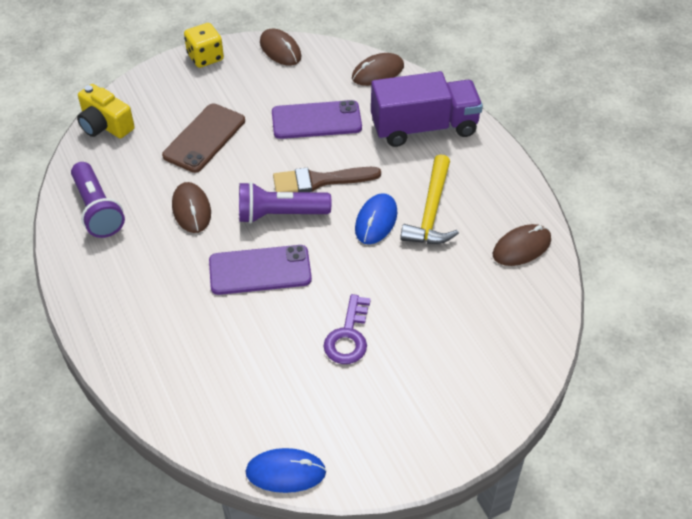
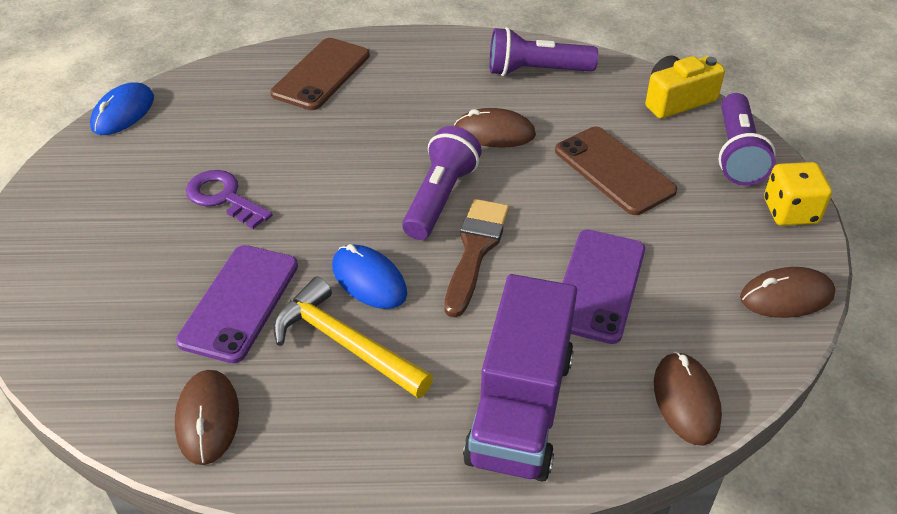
camera: 115 degrees right, 5 degrees down
(157, 87) = (737, 154): none -> purple flashlight
(161, 349) = (321, 74): none -> brown phone
(260, 270) = (366, 159): purple phone -> purple phone (239, 302)

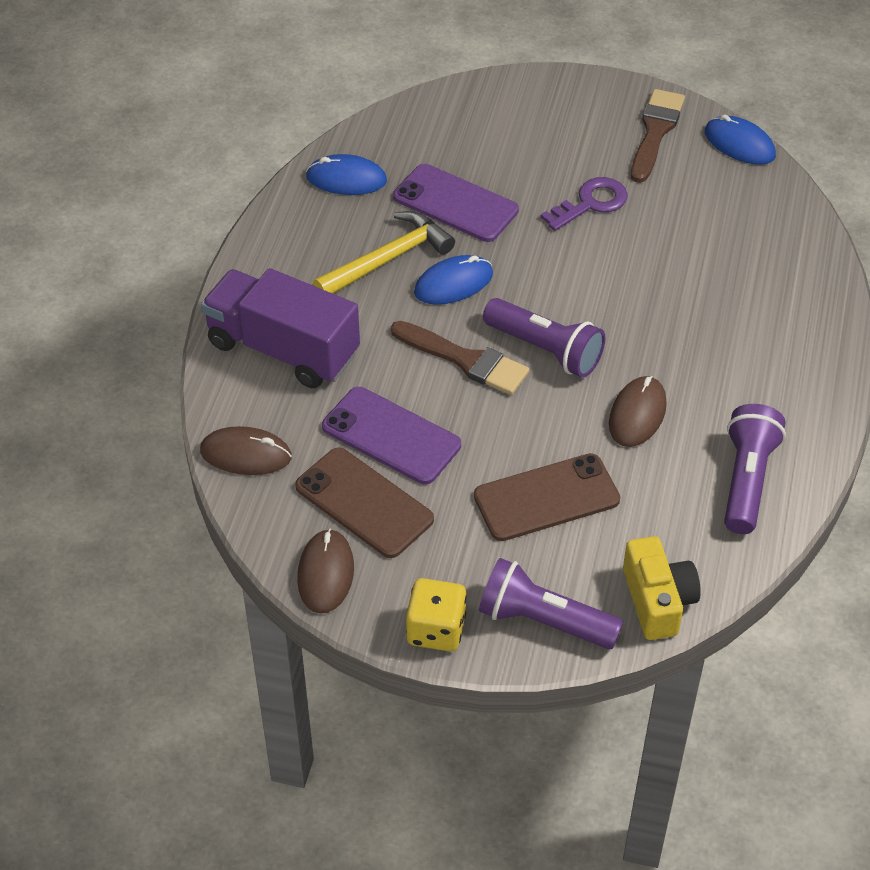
camera: 105 degrees right, 5 degrees up
(106, 167) = (655, 132): none -> brown brush
(207, 418) = (346, 179): brown mouse -> blue mouse
(321, 74) = (778, 291): brown phone -> brown phone (364, 503)

